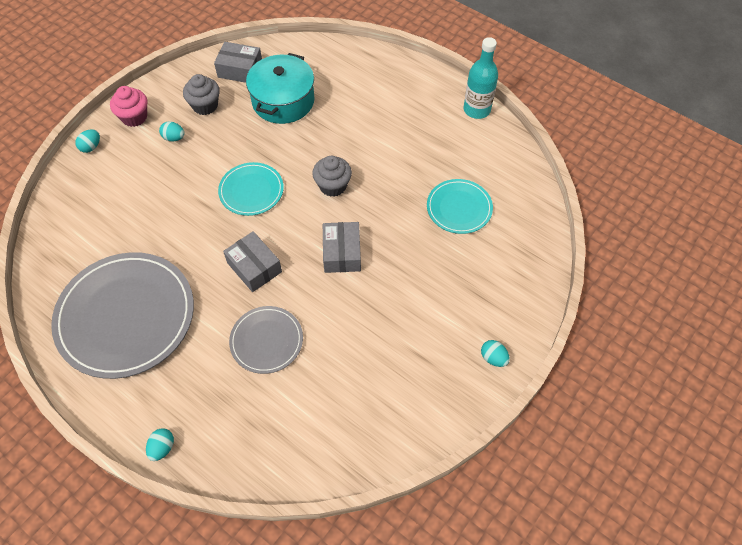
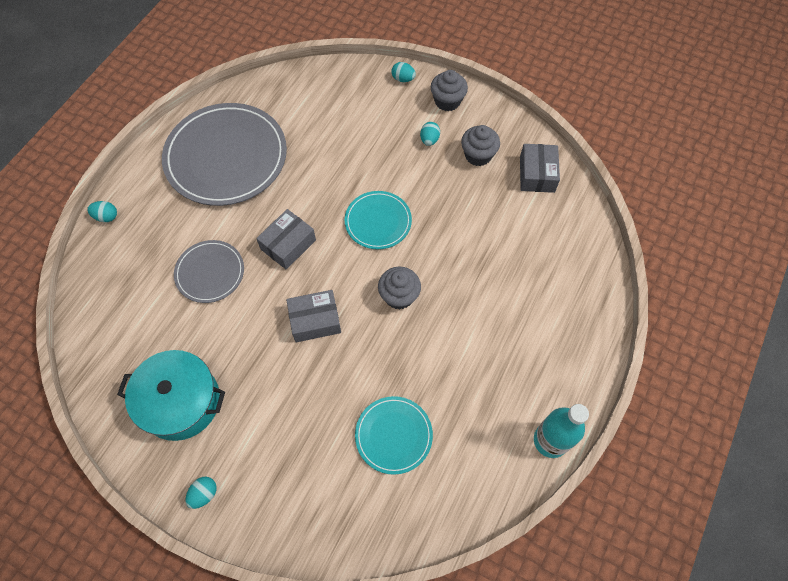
camera: 80 degrees right, 5 degrees up
(134, 117) = (447, 101): pink cupcake -> grey cupcake
(283, 101) = (504, 224): turquoise pot -> turquoise pot (181, 401)

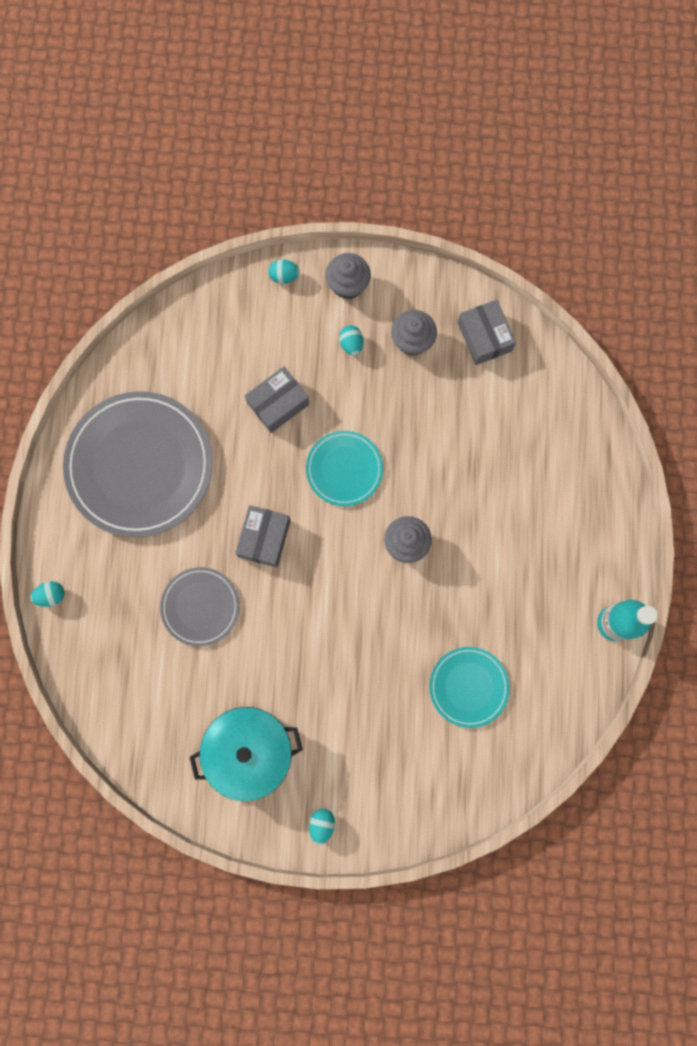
camera: 25 degrees left, 15 degrees up
(315, 320) = (336, 608): grey box -> grey box (278, 403)

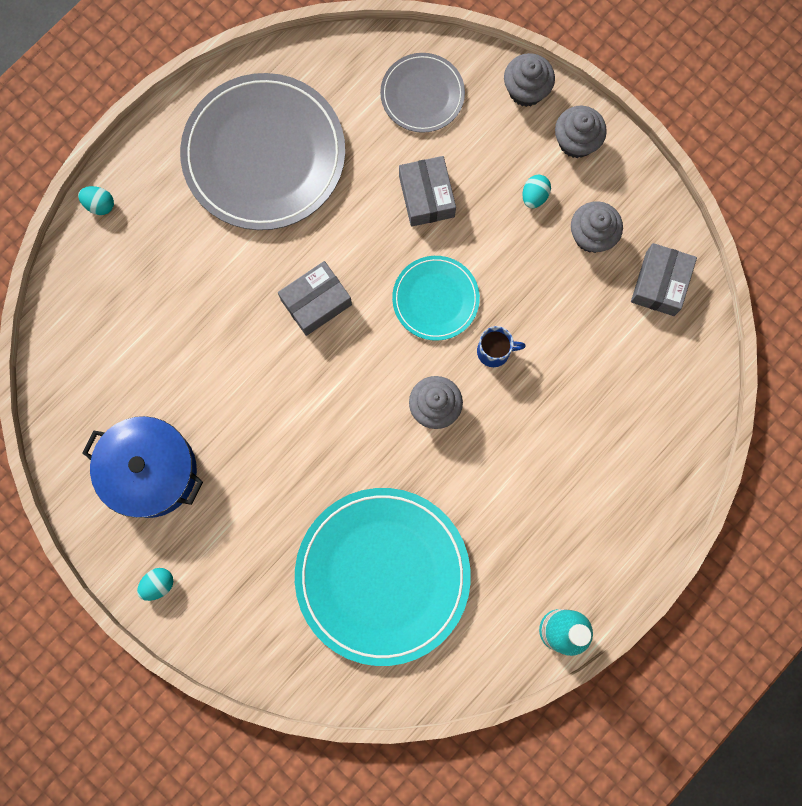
camera: 40 degrees right, 0 degrees up
(200, 607) = (213, 316): grey plate -> grey plate (422, 94)
(249, 751) = (151, 471): turquoise pot -> blue pot
(278, 403) = (426, 196): grey box -> grey box turned 75 degrees clockwise
(284, 276) = (526, 90): turquoise egg -> grey cupcake
(414, 472) = (494, 351): none -> blue mug
(468, 687) = (382, 576): turquoise plate -> turquoise plate, size x1.92

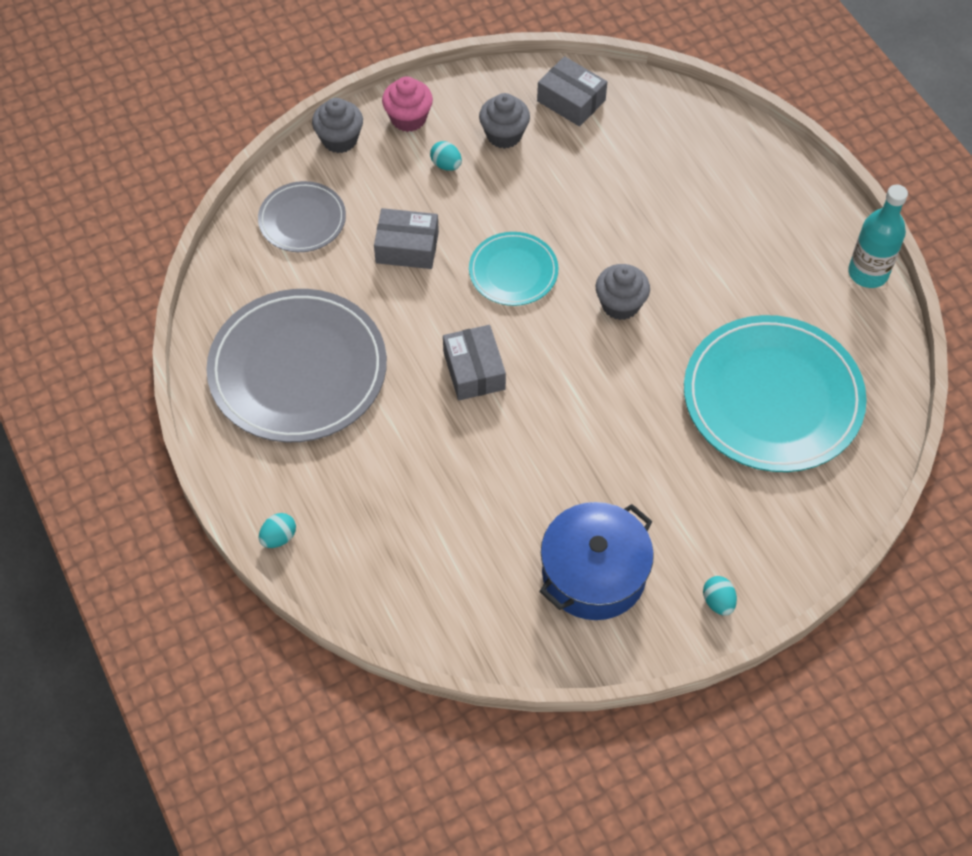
camera: 70 degrees left, 20 degrees down
(494, 351) = (584, 241): blue mug -> none
(576, 141) = (408, 118): grey cupcake -> pink cupcake

